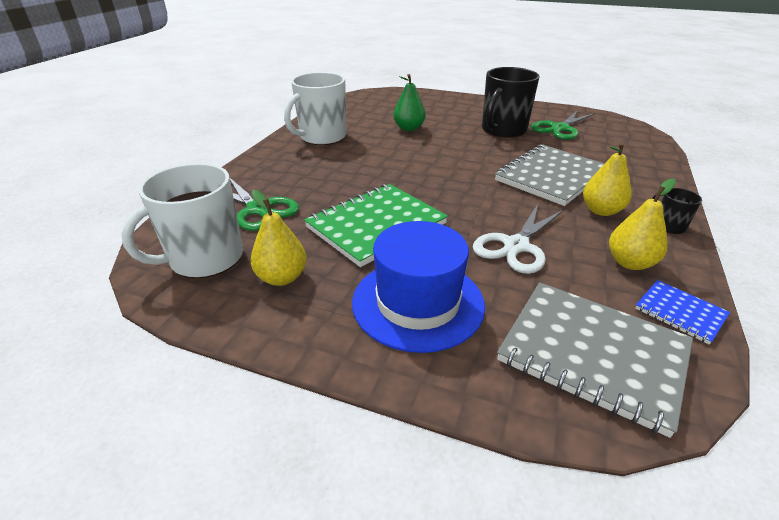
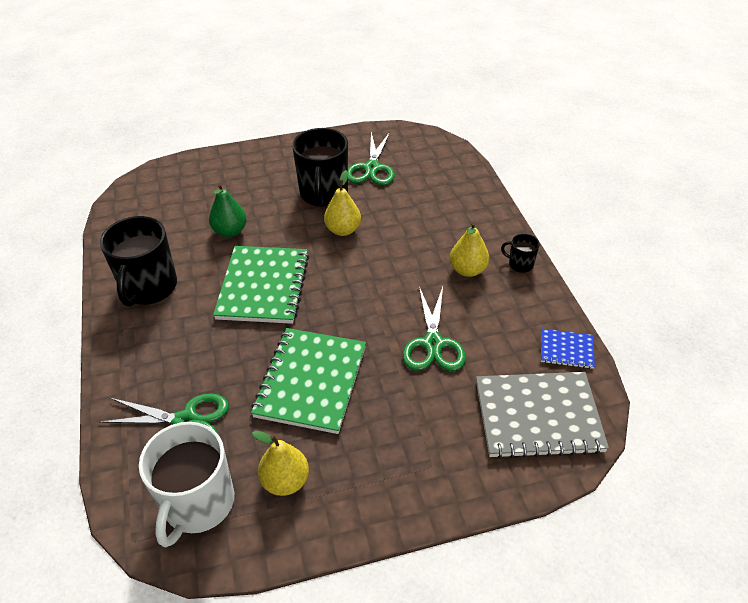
camera: 35 degrees left, 10 degrees up
(322, 137) = (149, 287): white mug -> black mug
(401, 161) = (263, 286): none -> green notebook
(418, 303) = (406, 441): blue hat -> none
(516, 246) = (433, 344): white scissors -> green scissors
(551, 176) = (407, 244): grey notebook -> none
(630, 263) = (516, 318): yellow pear -> yellow pear (343, 230)

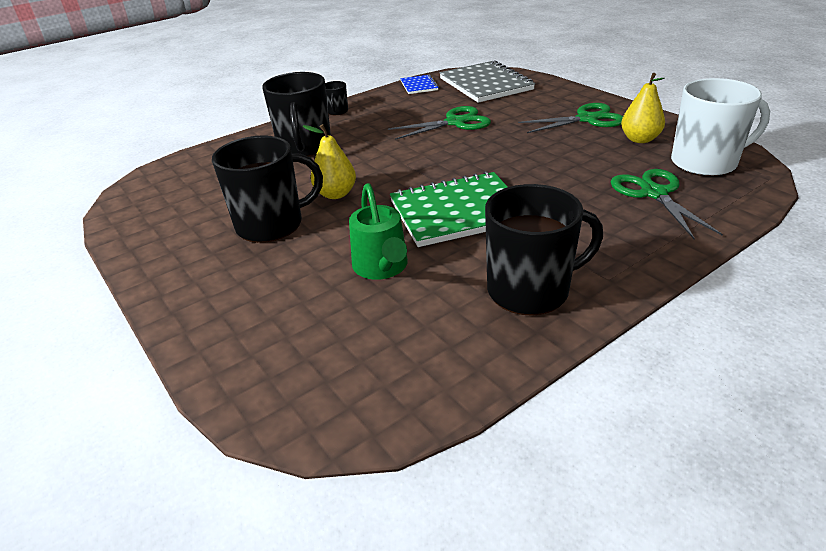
camera: 110 degrees left, 10 degrees down
(230, 231) = (382, 268): green pear -> green watering can
(311, 381) = (545, 155): green notebook -> none
(372, 168) = (207, 207): green scissors -> green scissors (587, 119)
(444, 228) = (304, 147): none -> black mug
(467, 270) = (358, 127): yellow pear -> none

